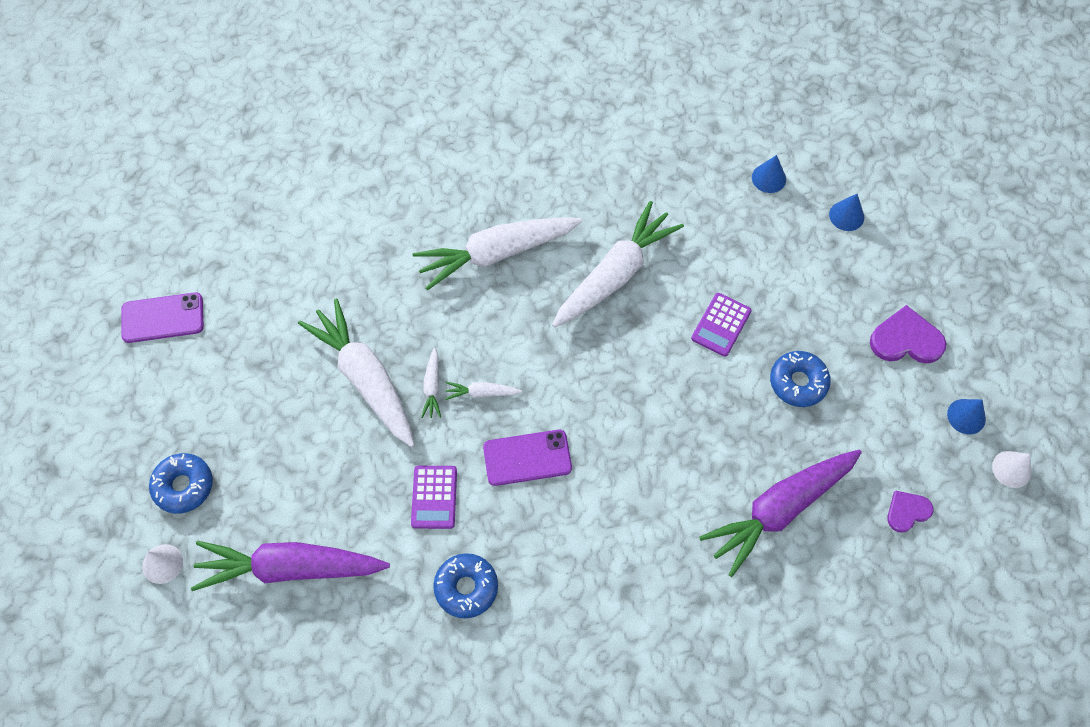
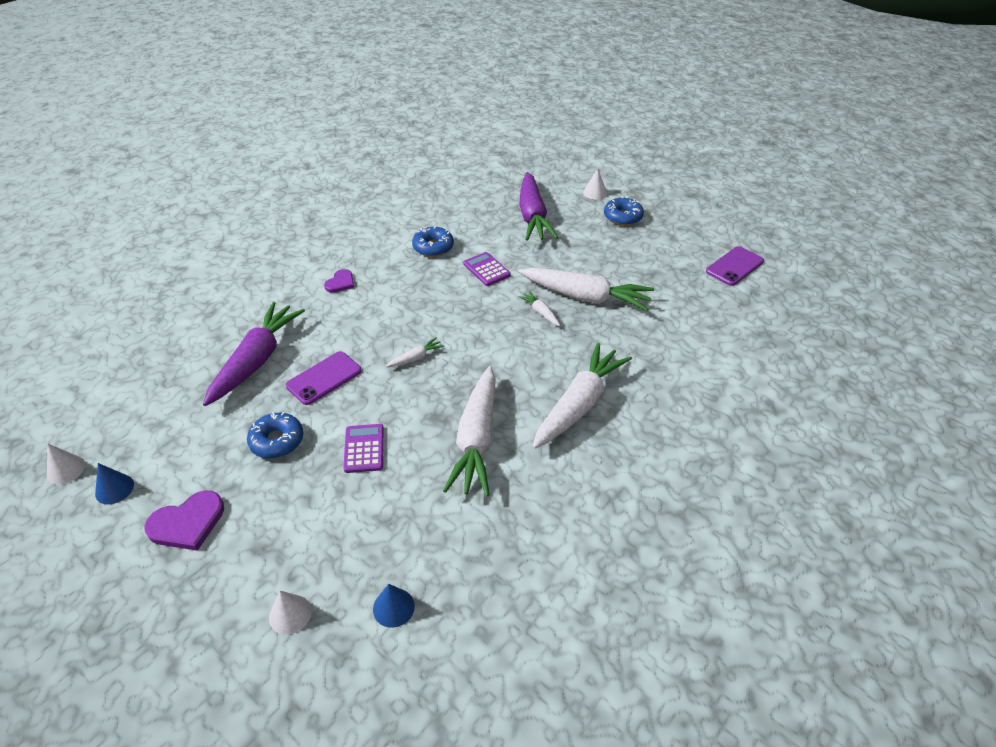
camera: 145 degrees right, 20 degrees down
(290, 568) = (532, 216): purple carrot -> purple carrot turned 120 degrees clockwise
(481, 393) = (507, 324): white carrot -> white carrot (415, 358)
(527, 457) = (447, 309): purple phone -> purple phone (324, 378)
(846, 216) = (290, 614): blue cone -> white cone
(907, 511) = (155, 402): purple heart -> purple heart (340, 283)

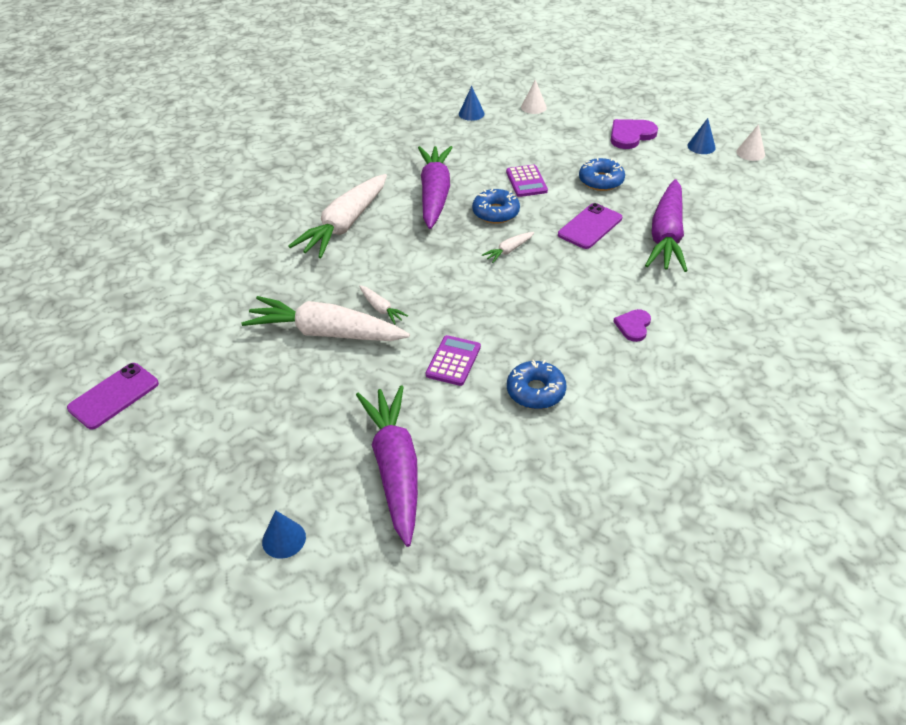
camera: 175 degrees right, 0 degrees up
(476, 439) = (434, 194): white carrot -> purple carrot
(486, 269) = (453, 361): purple calculator -> purple calculator turned 120 degrees counterclockwise
(595, 193) = (284, 539): white cone -> blue cone
(623, 217) = (247, 480): blue donut -> blue donut (495, 212)

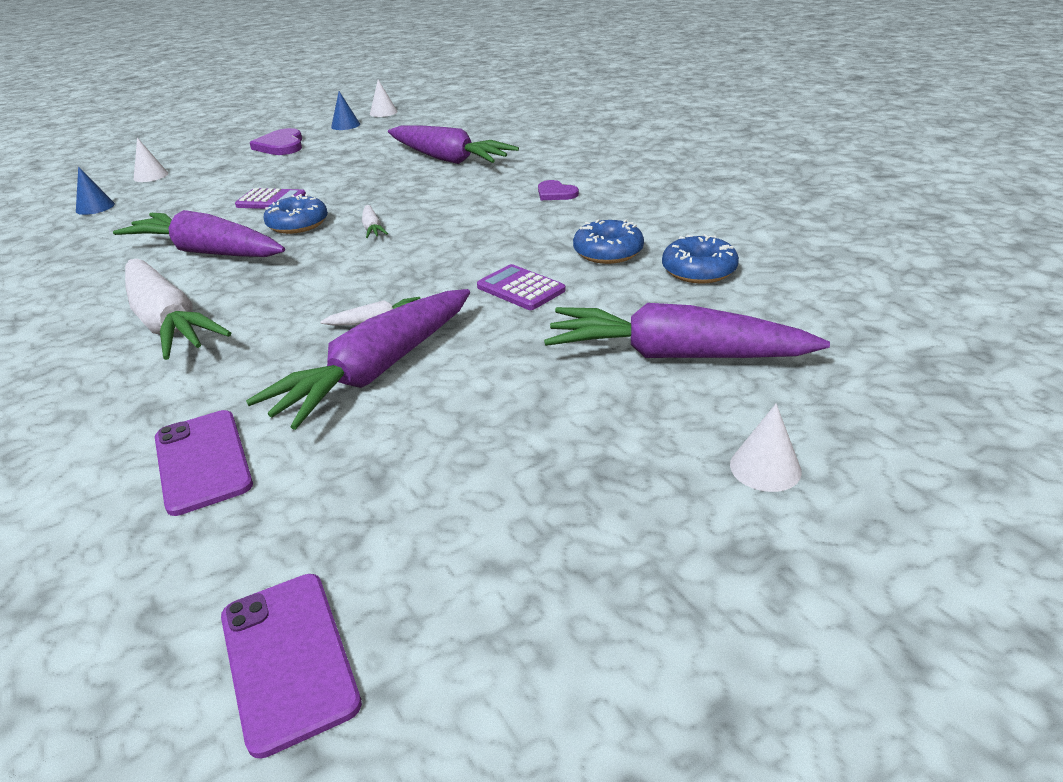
camera: 65 degrees left, 10 degrees down
(284, 539) = (765, 467): blue cone -> white cone
(326, 333) = (376, 371): white carrot -> purple carrot
(590, 226) = (390, 185): purple phone -> purple phone (202, 461)
(601, 181) = (328, 169): blue donut -> blue donut (699, 270)

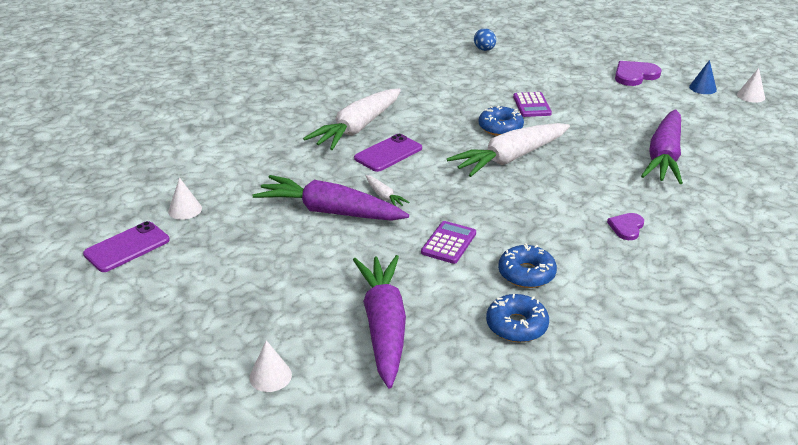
camera: 70 degrees right, 0 degrees up
(95, 207) = (484, 50): blue cone -> blue egg
(151, 176) = (543, 48): white cone -> white cone (185, 209)
(202, 461) = (241, 184): purple phone -> purple phone (388, 153)
(207, 252) = (444, 110): purple carrot -> none
(372, 228) = (510, 158): white carrot -> white carrot, size x2.36

